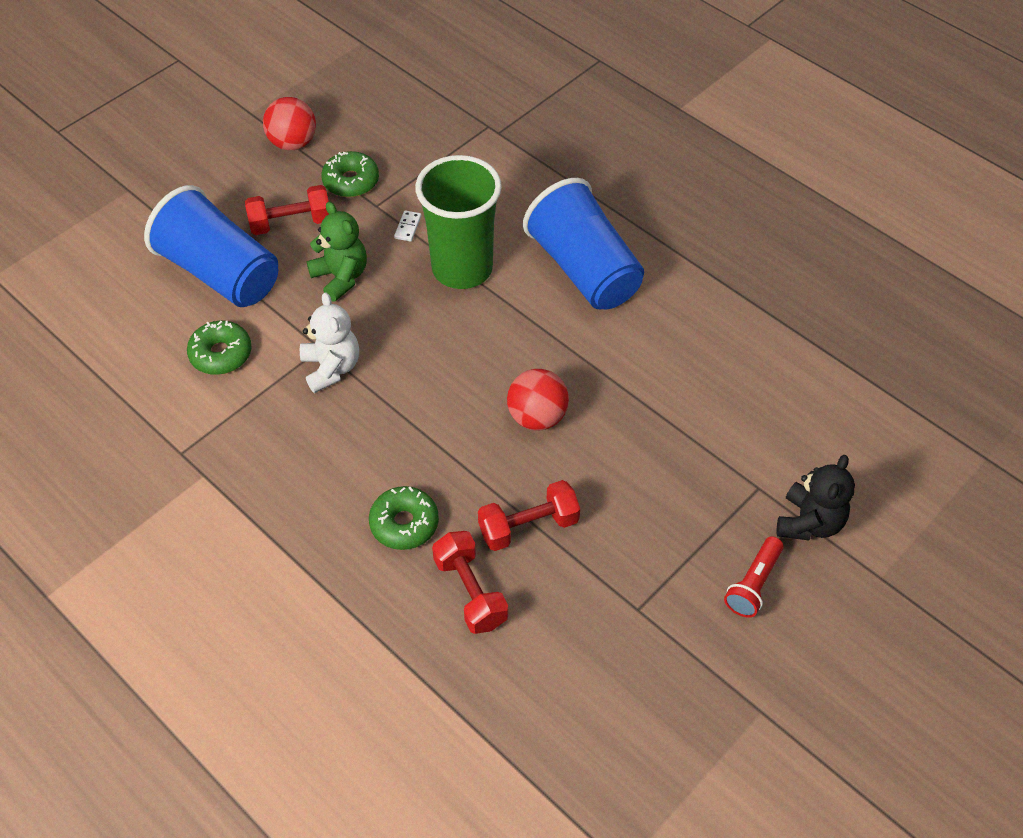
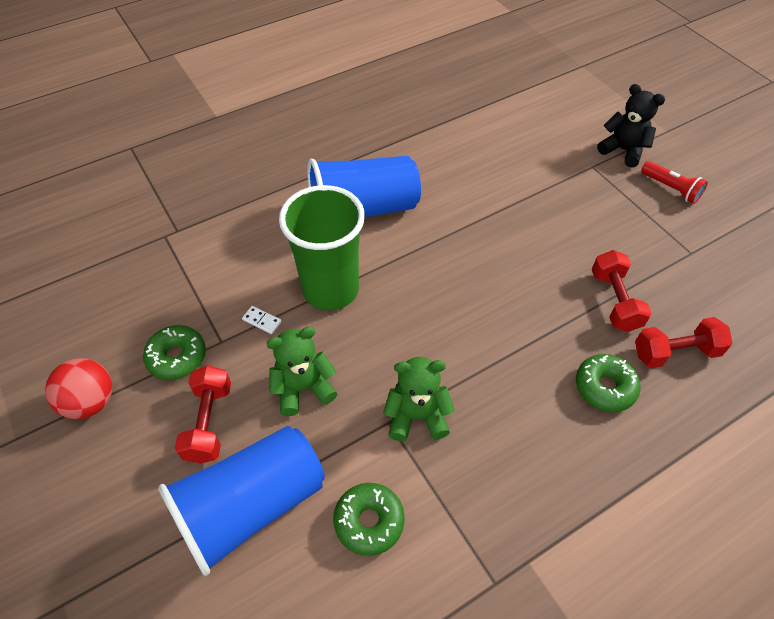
camera: 75 degrees left, 0 degrees up
(331, 368) = (417, 416): white teddy bear -> green teddy bear
(537, 417) = (508, 272): red ball -> none

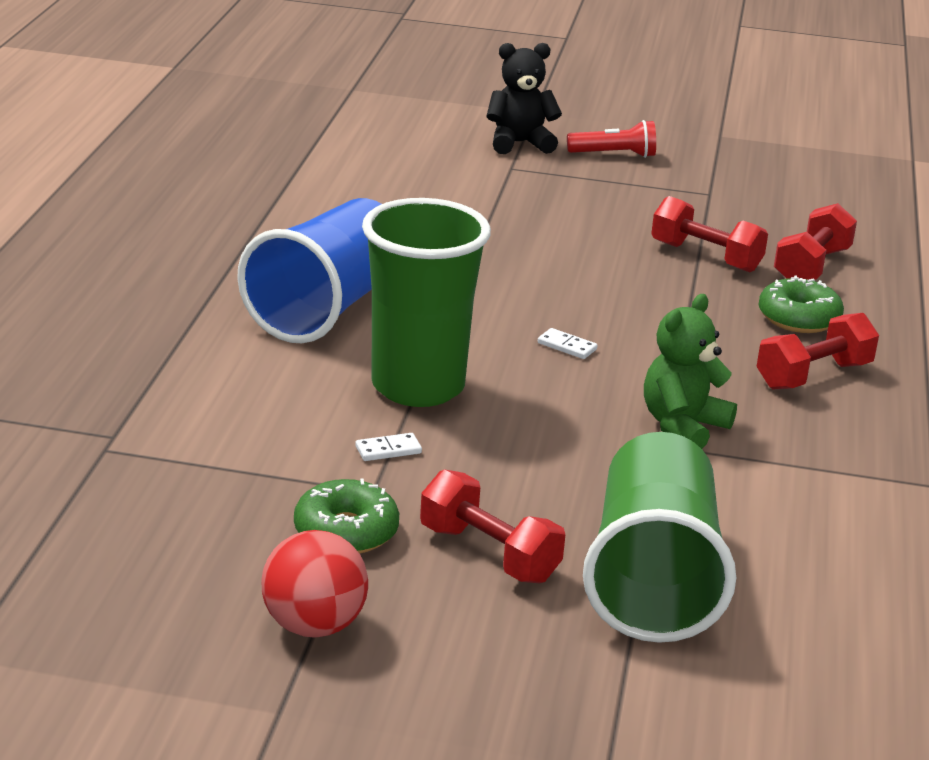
camera: 50 degrees left, 25 degrees down
(251, 506) = (652, 578): blue cup -> green cup
(303, 388) = (537, 472): green teddy bear -> none
(369, 521) = (774, 517): green donut -> none
(439, 314) = (567, 346): none -> white domino
(547, 438) = (813, 376): none -> red dumbbell

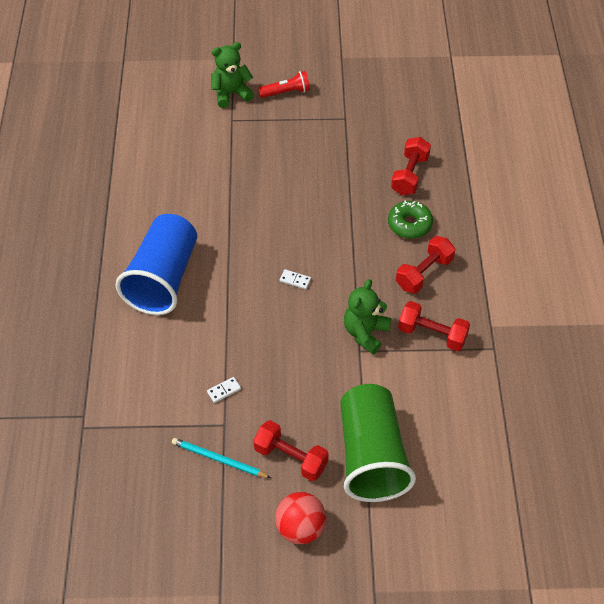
camera: 10 degrees left, 25 degrees up
(313, 625) = (220, 532): red ball -> red ball (300, 528)
(346, 531) = (218, 459): green donut -> turquoise pencil
(418, 386) = (226, 334): green cup -> none
(519, 143) = (231, 94): black teddy bear -> green teddy bear
(705, 257) = (353, 180): red dumbbell -> red dumbbell (432, 334)

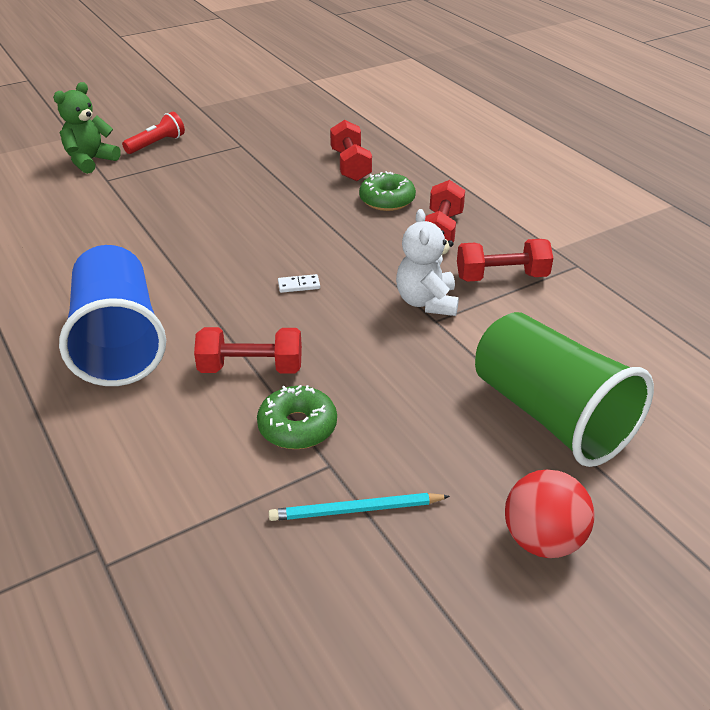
camera: 30 degrees left, 15 degrees down
(224, 390) = (297, 427): white domino -> green donut
(291, 458) = (453, 463): red dumbbell -> red dumbbell (251, 368)
(365, 333) = (427, 302): green teddy bear -> white teddy bear

